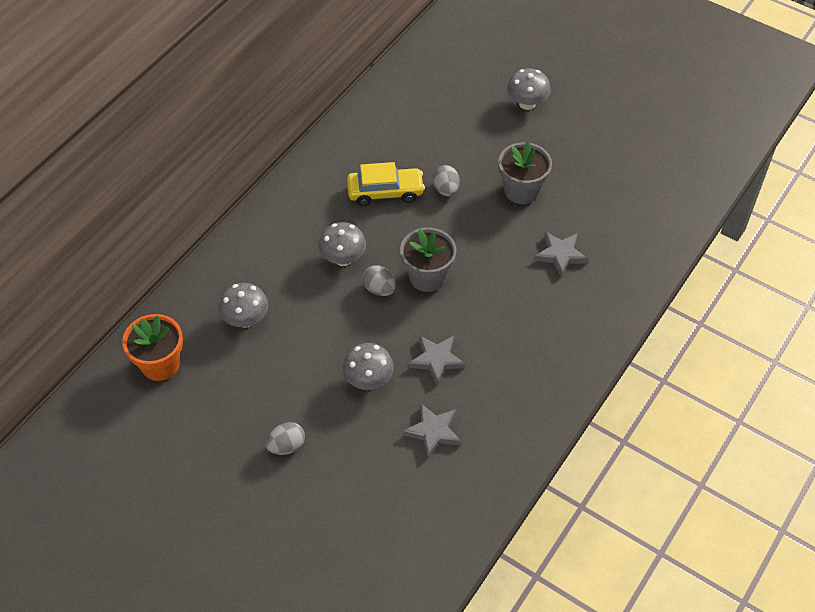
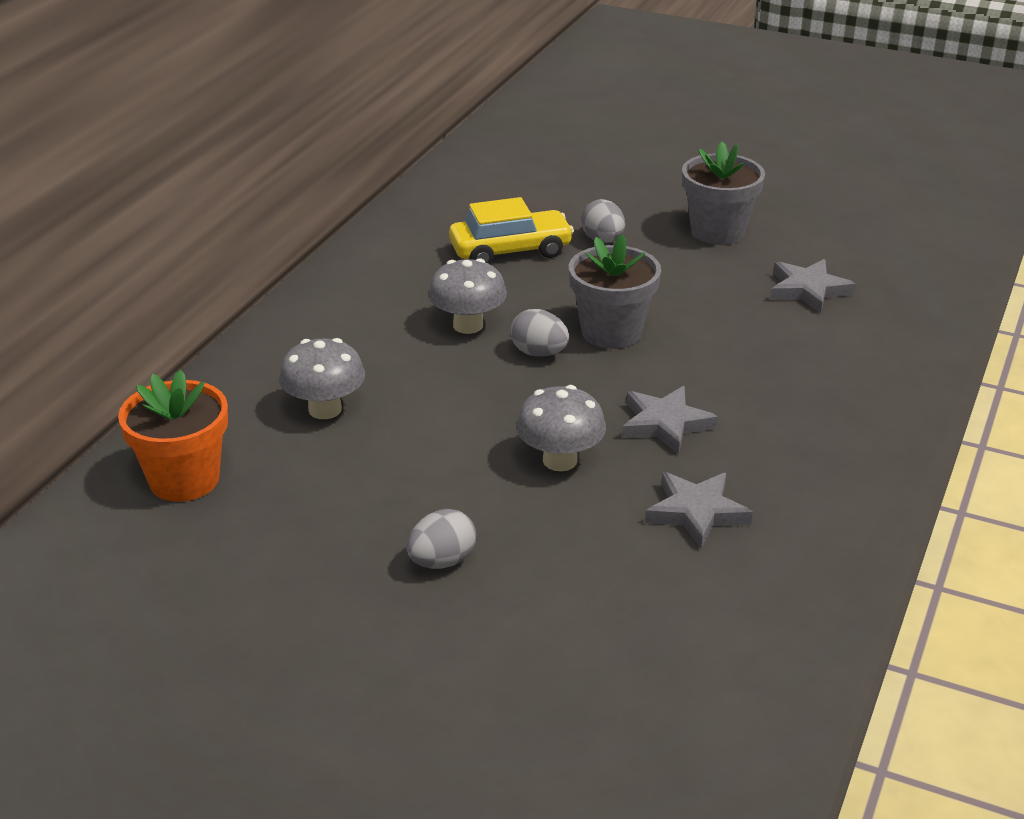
camera: 10 degrees left, 20 degrees down
(527, 103) = (686, 151): grey mushroom -> none

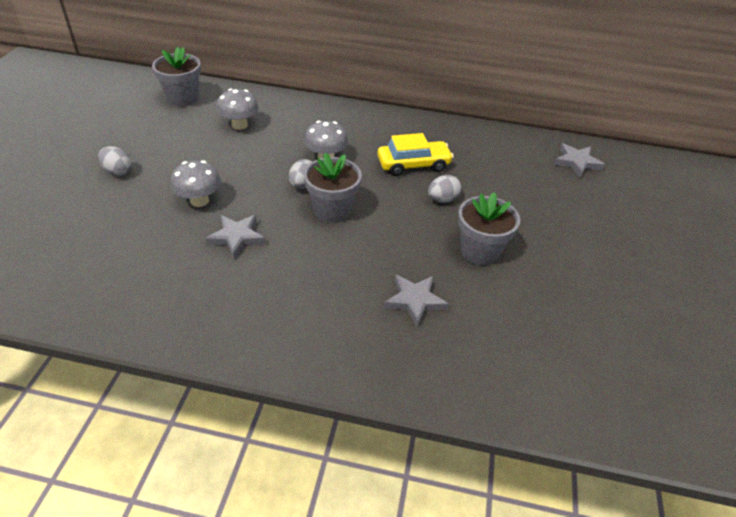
camera: 75 degrees right, 10 degrees up
(184, 480) = (183, 98): orange flower pot -> grey flower pot
(510, 251) = (413, 165): yellow car -> yellow car turned 75 degrees counterclockwise
(696, 512) = (150, 254): grey star -> grey star (576, 162)

